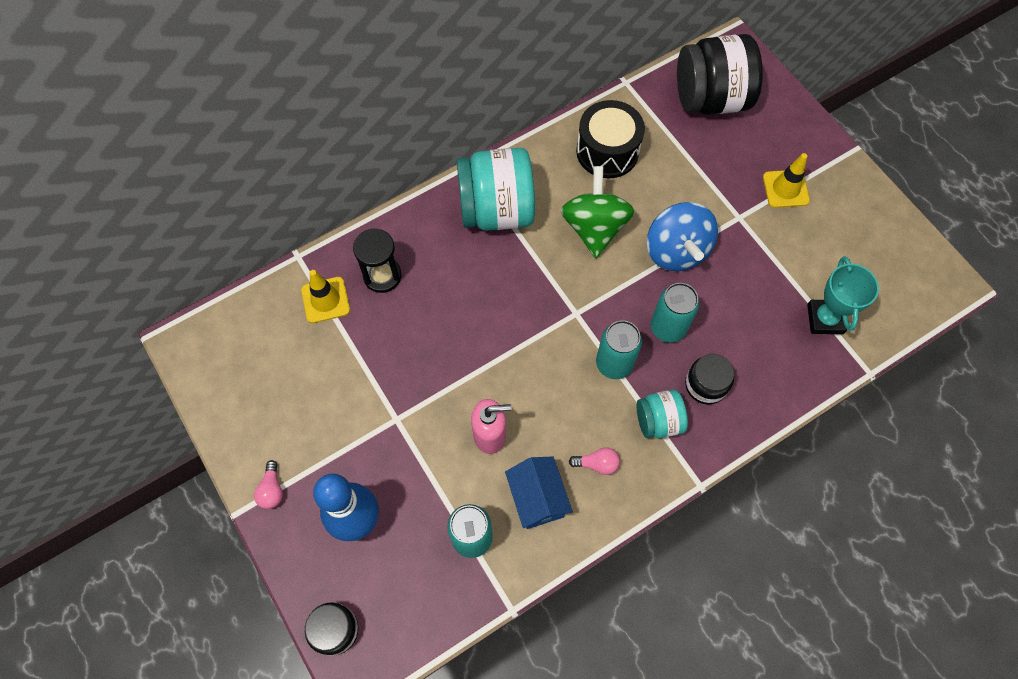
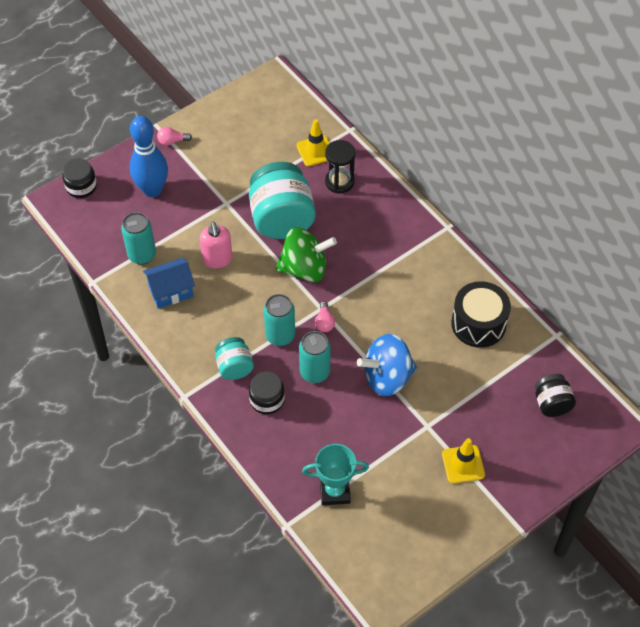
camera: 85 degrees right, 10 degrees down
(496, 210) = (407, 249): turquoise jar -> turquoise jar (281, 219)
(594, 227) = (401, 317): green spinning top -> green spinning top (305, 268)
(597, 464) = (198, 327): pink light bulb -> pink light bulb (324, 322)
(710, 99) = (551, 403): black jar -> black jar, size x0.53

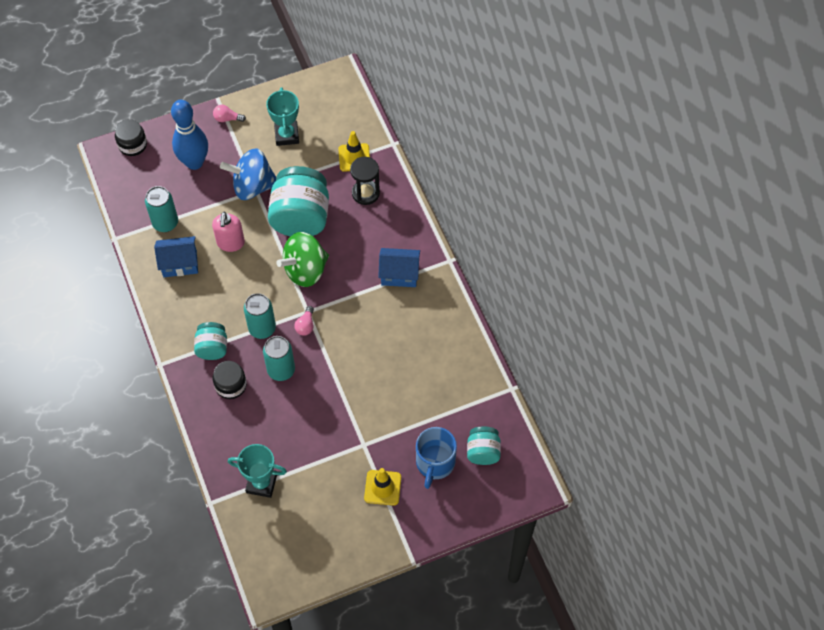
camera: 15 degrees right, 5 degrees up
(239, 144) = (286, 135): none -> turquoise trophy
(305, 268) = (305, 270): green spinning top -> green spinning top turned 135 degrees clockwise
(387, 377) = (343, 391): blue spinning top -> blue spinning top (253, 186)
(402, 251) = (399, 274): none -> blue house
(478, 324) = (444, 360): black drum -> none
(507, 426) = (435, 463): none -> blue mug
(551, 403) = (483, 452): black jar -> turquoise jar

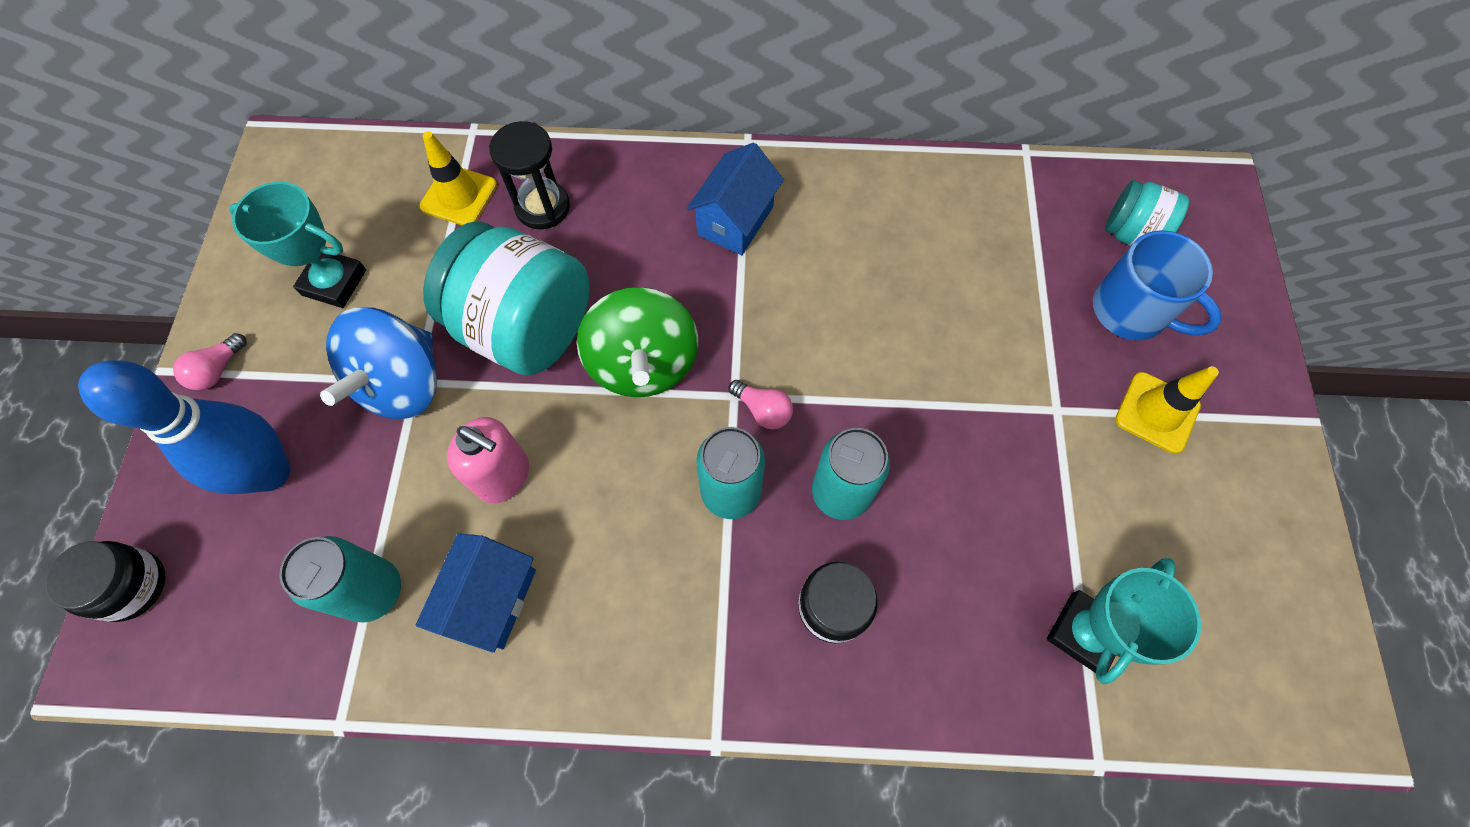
camera: 65 degrees left, 5 degrees up
(212, 348) = (728, 610): turquoise jar -> none

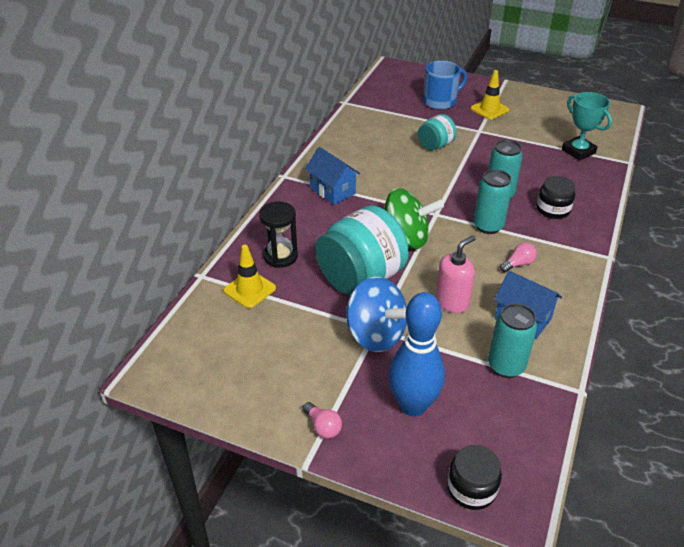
camera: 70 degrees left, 25 degrees down
(334, 282) = (283, 357): turquoise trophy -> none
(763, 410) = (448, 207): pink light bulb -> pink light bulb (518, 264)
(1131, 234) = (403, 91): turquoise jar -> turquoise jar (435, 145)

